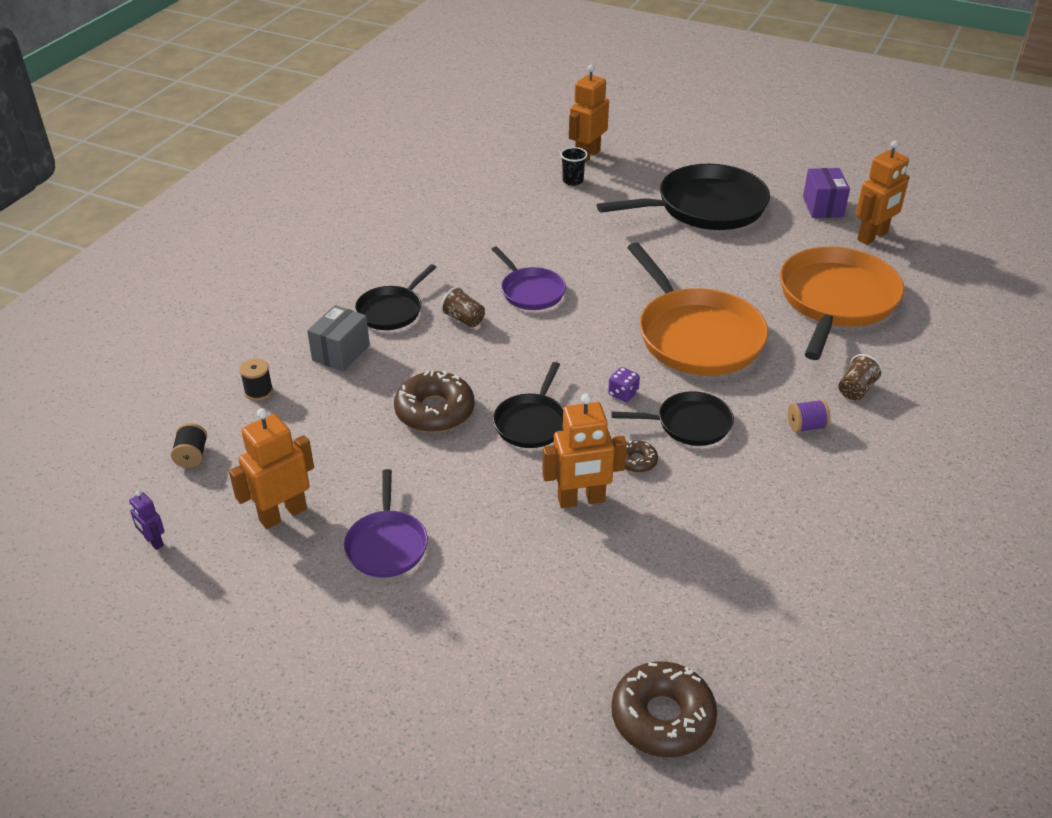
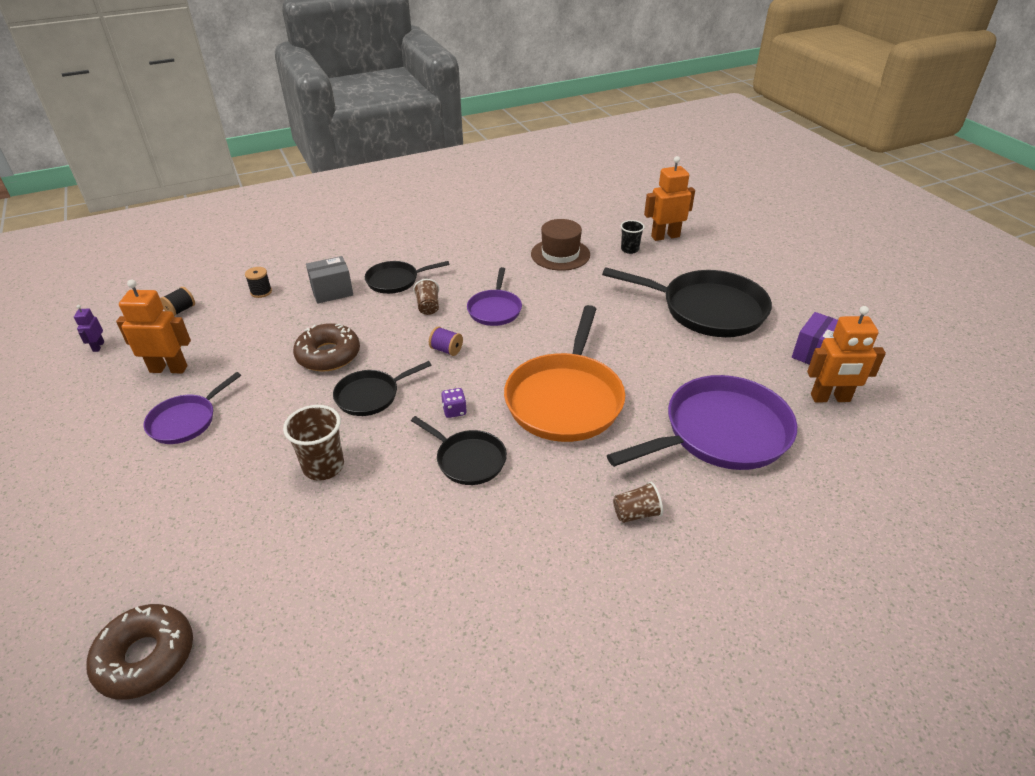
camera: 40 degrees right, 0 degrees up
(517, 213) = (560, 254): none -> brown hat
(581, 500) = (323, 466): orange robot -> brown cup
(637, 461) = (395, 463): brown donut -> none
(806, 426) = (552, 517): purple spool -> purple spool (446, 350)
(836, 300) = (721, 432): orange pan -> purple pan

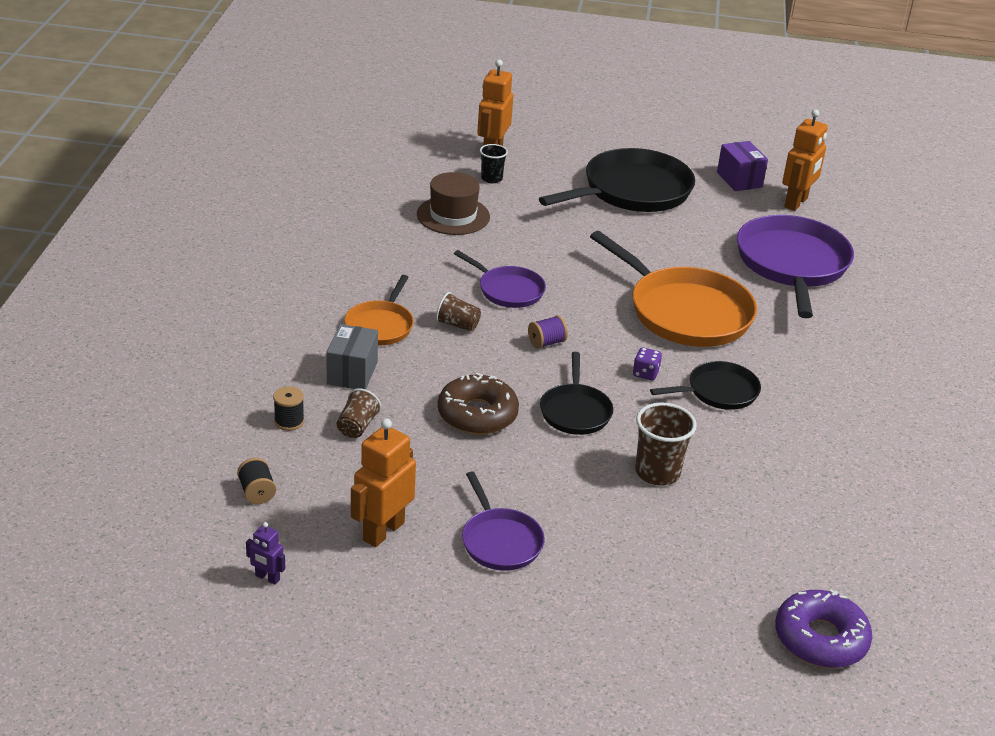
camera: 60 degrees left, 5 degrees down
(146, 657) = (820, 639): brown donut -> purple donut
(395, 281) = (380, 326): black pan -> orange pan
(636, 513) = (846, 341): brown cup -> brown cup (357, 426)

